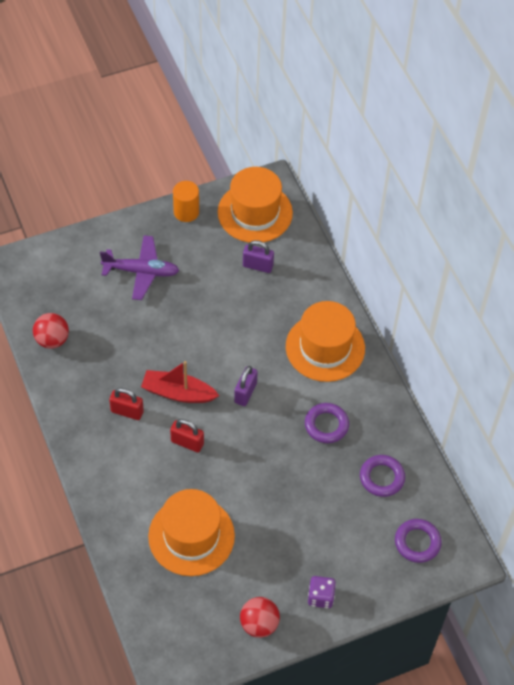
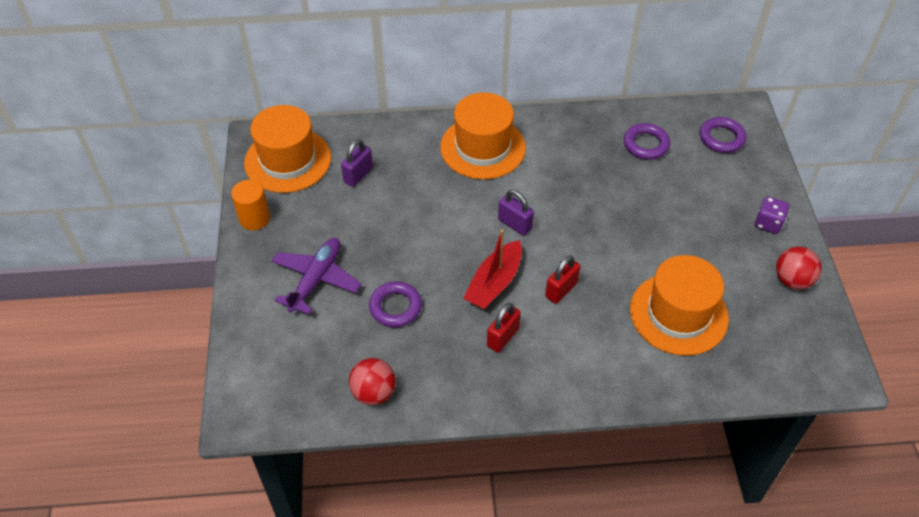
camera: 70 degrees left, 5 degrees down
(326, 425) = (574, 170): purple ring -> purple ring (395, 307)

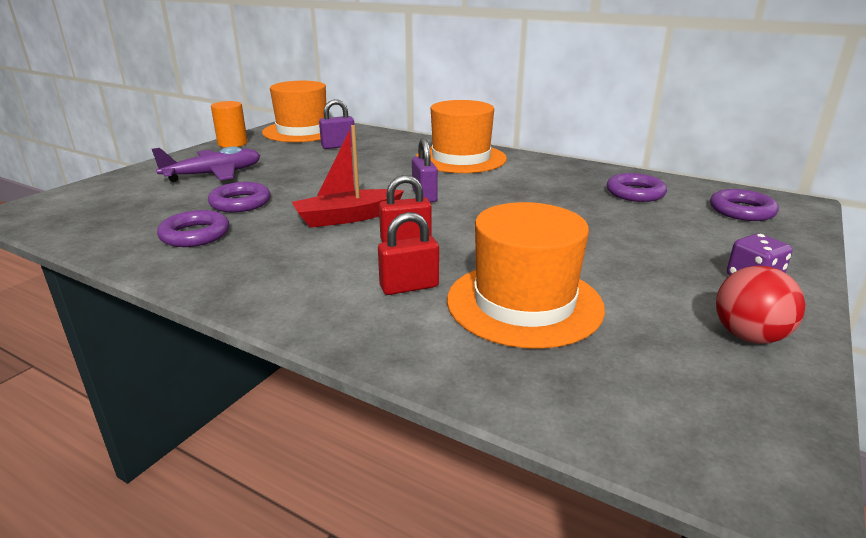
camera: 35 degrees right, 25 degrees down
(373, 392) = (125, 236): red ball -> none
(419, 362) = (195, 234): none -> purple ring
(503, 337) = (295, 248): red padlock -> red padlock (409, 287)

